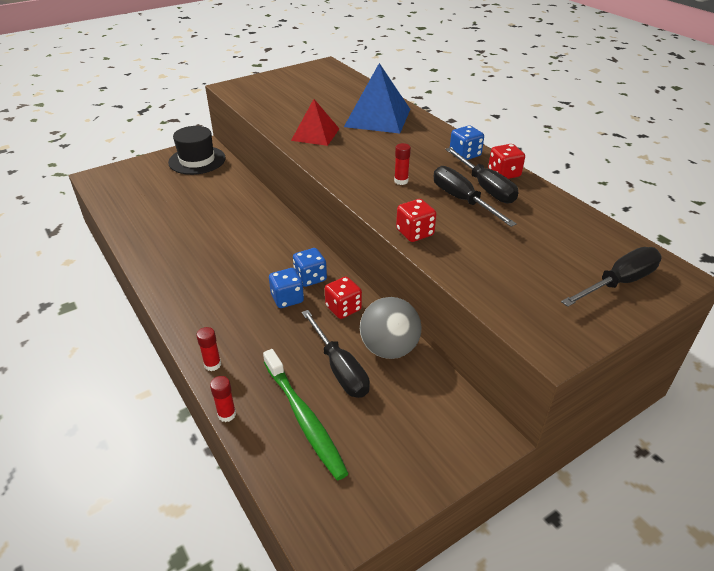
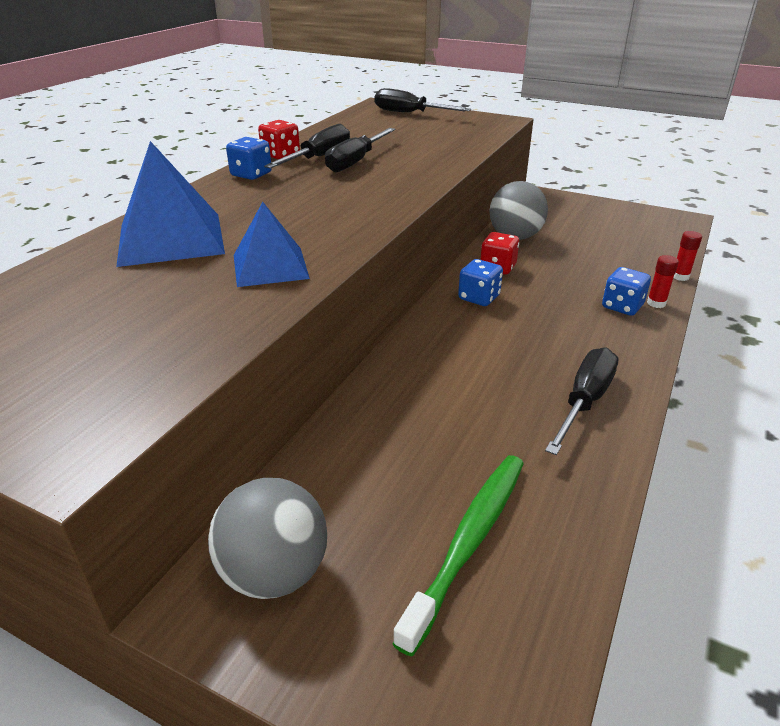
camera: 120 degrees left, 5 degrees down
(197, 160) = (274, 573): black hat -> grey ball
(287, 298) = (526, 299): blue dice -> blue dice (622, 306)
(304, 418) = (628, 248): green toothbrush -> green toothbrush (469, 541)
(315, 134) = (270, 266): red pyramid -> blue pyramid
(339, 368) = (565, 249): black screwdriver -> black screwdriver (584, 401)
(401, 181) = (349, 190): red glue stick -> none
(415, 233) = (438, 168): red dice -> none

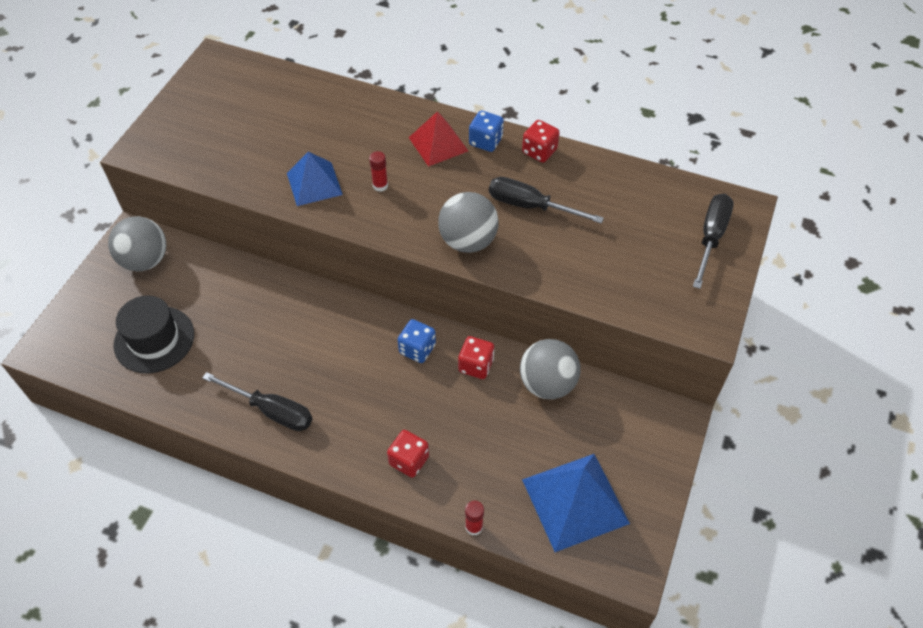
camera: 85 degrees right, 20 degrees up
(171, 238) = (356, 126): blue pyramid -> blue pyramid (575, 501)
(240, 195) = (438, 144): none -> red pyramid
(319, 158) = (537, 178): black screwdriver -> none
(398, 187) = (468, 241): none -> grey ball
(469, 541) = (154, 339): green toothbrush -> black hat
(622, 306) = (409, 460): blue dice -> red dice
(656, 303) = (417, 491): red glue stick -> red glue stick (380, 186)

